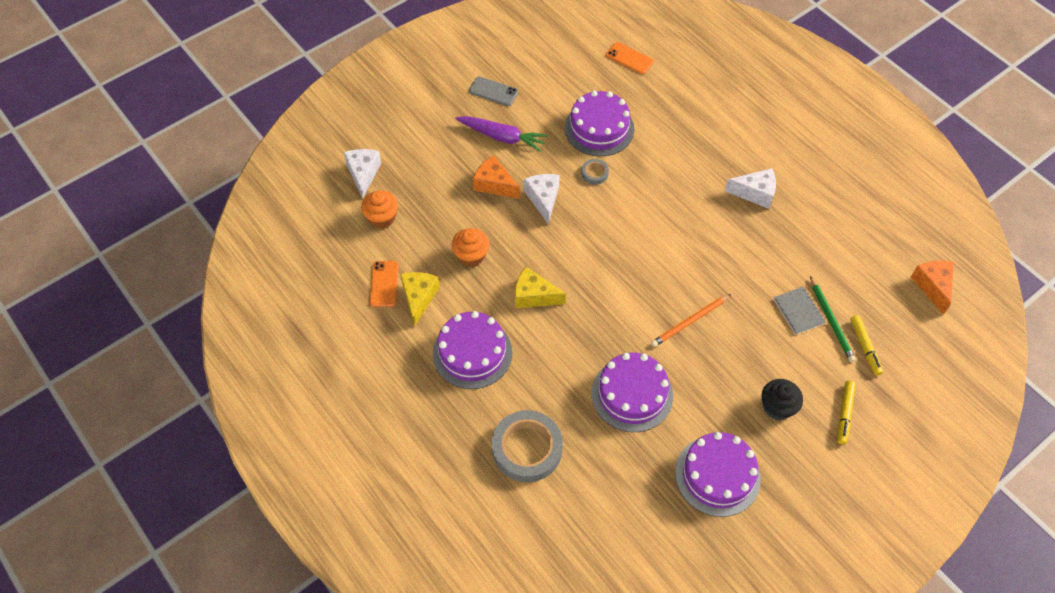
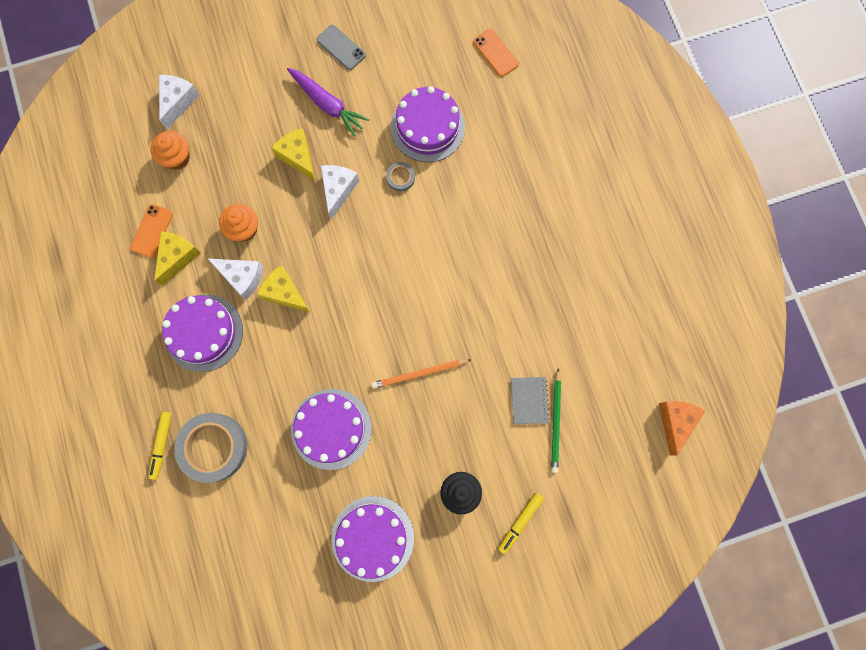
camera: 20 degrees right, 20 degrees up
(494, 184) = (298, 157): orange cheese -> yellow cheese
(755, 193) = (549, 255): white cheese -> white cheese (242, 277)
(865, 347) = (574, 461): yellow marker -> yellow marker (161, 445)

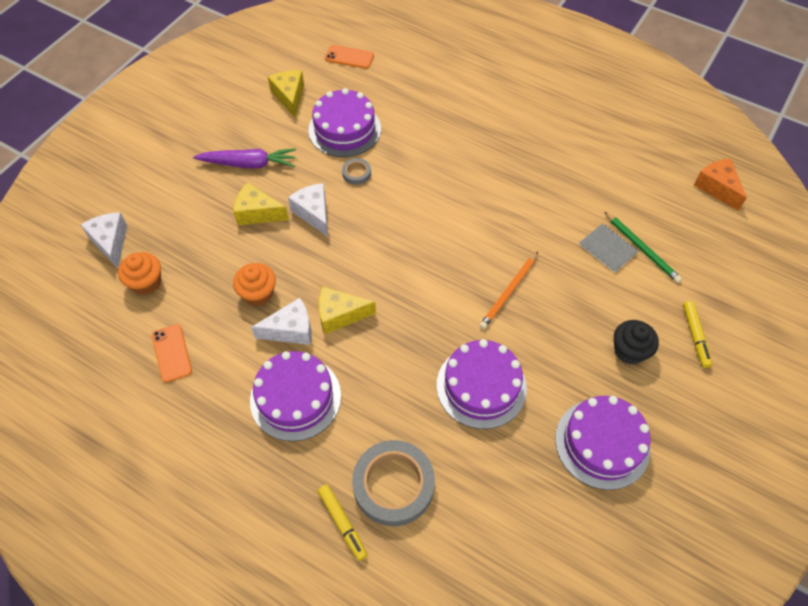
camera: 40 degrees left, 20 degrees down
(177, 257) = (215, 356): yellow cheese -> yellow cheese (289, 97)
(341, 47) = (224, 122): grey phone -> none

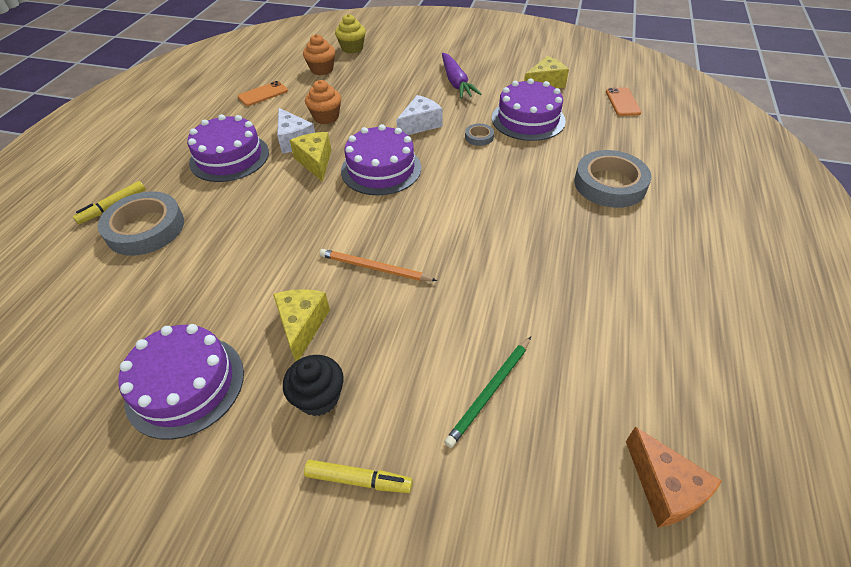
camera: 75 degrees right, 10 degrees down
(110, 242) = (352, 48): white cheese -> yellow cupcake
(257, 213) = (406, 98): yellow cheese -> yellow cheese (302, 326)
(458, 110) = (609, 184): none -> grey tape
(481, 386) = (252, 267): purple cake -> purple cake (381, 169)
(607, 249) = (473, 352): grey notebook -> none
(695, 336) = (358, 480): yellow marker -> yellow marker turned 150 degrees counterclockwise
(717, 188) = (664, 488): orange cheese -> orange cheese turned 105 degrees clockwise

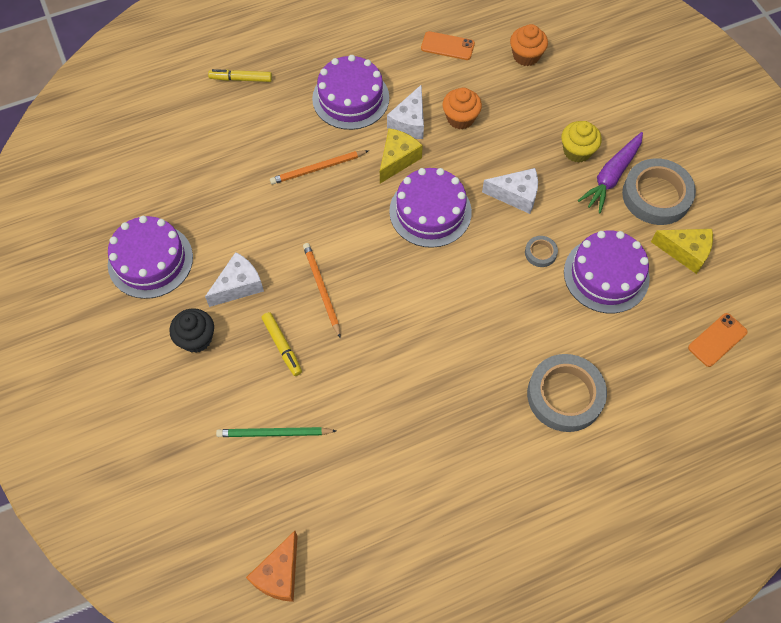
camera: 50 degrees right, 15 degrees up
(145, 228) = (239, 119): grey tape -> grey tape (656, 195)
(261, 208) = (318, 168): none -> orange pencil
(302, 326) = (238, 286): yellow cheese -> white cheese
(352, 48) = (585, 49): yellow cupcake -> yellow cupcake (577, 151)
(358, 480) = (163, 401): yellow marker -> yellow marker (282, 346)

